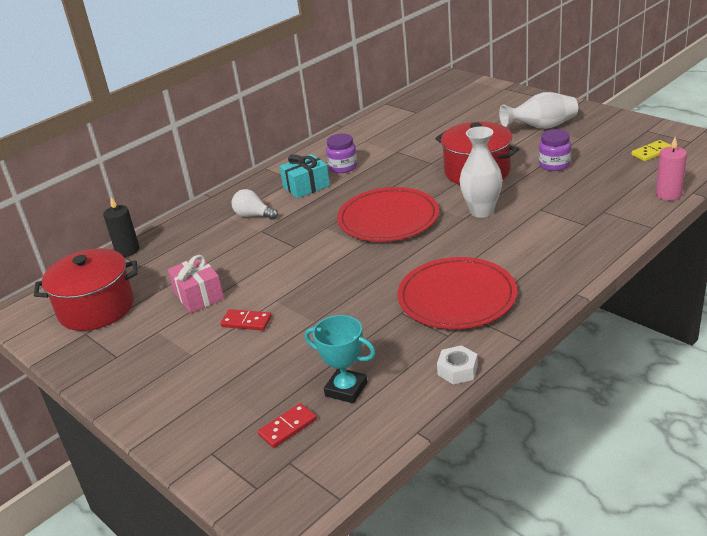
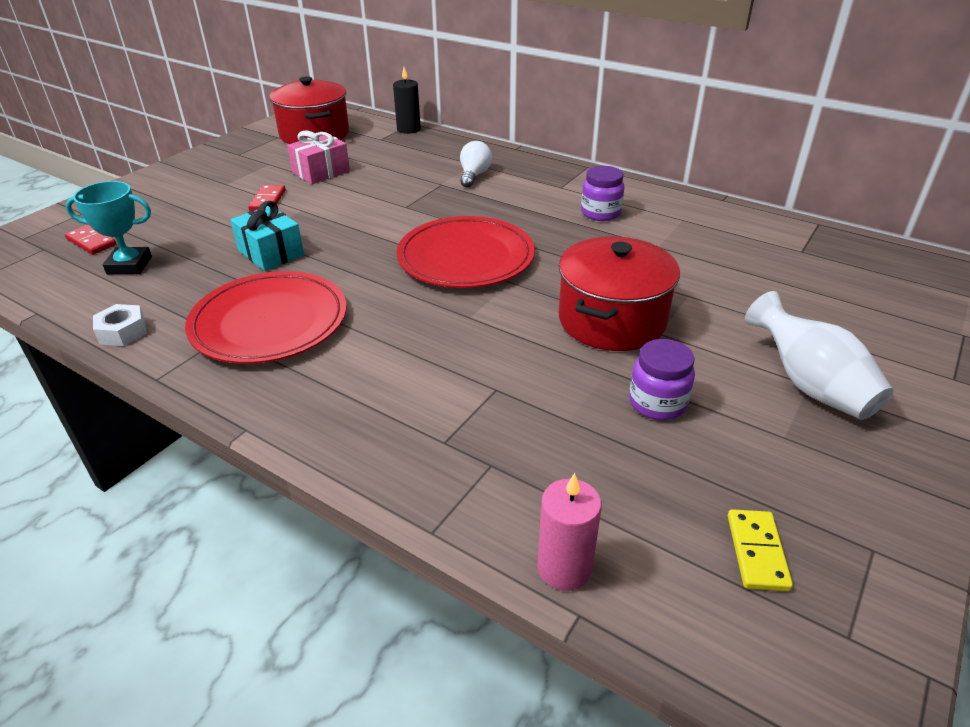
camera: 75 degrees right, 5 degrees up
(306, 186) = (545, 196): turquoise gift -> turquoise gift (271, 253)
(346, 389) = (129, 265): turquoise trophy -> turquoise trophy turned 75 degrees clockwise
(481, 211) = (487, 331): white vase -> none
(652, 152) = (757, 552): yellow domino -> yellow domino turned 45 degrees clockwise

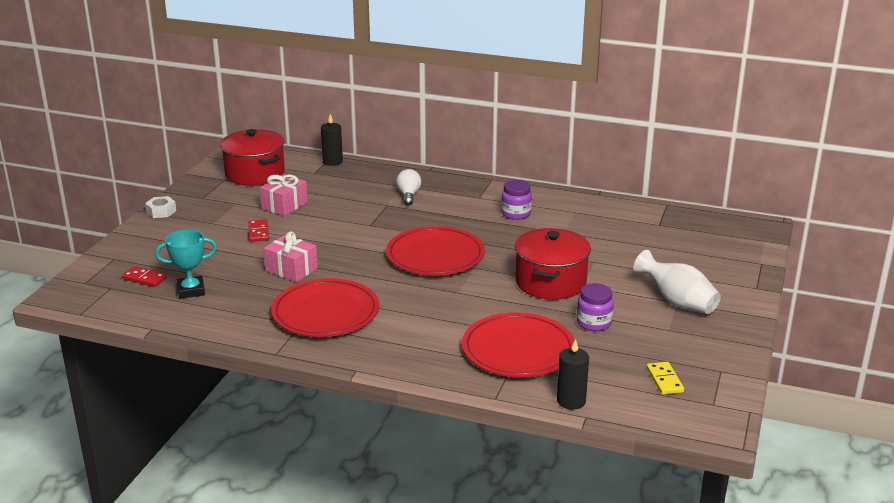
camera: 15 degrees left, 10 degrees down
(123, 332) = (227, 331): white nut -> white nut (161, 211)
(271, 253) = (291, 269): turquoise gift -> pink gift
(514, 435) = (518, 350): none -> red plate
(564, 568) = (571, 401): pink candle -> black candle

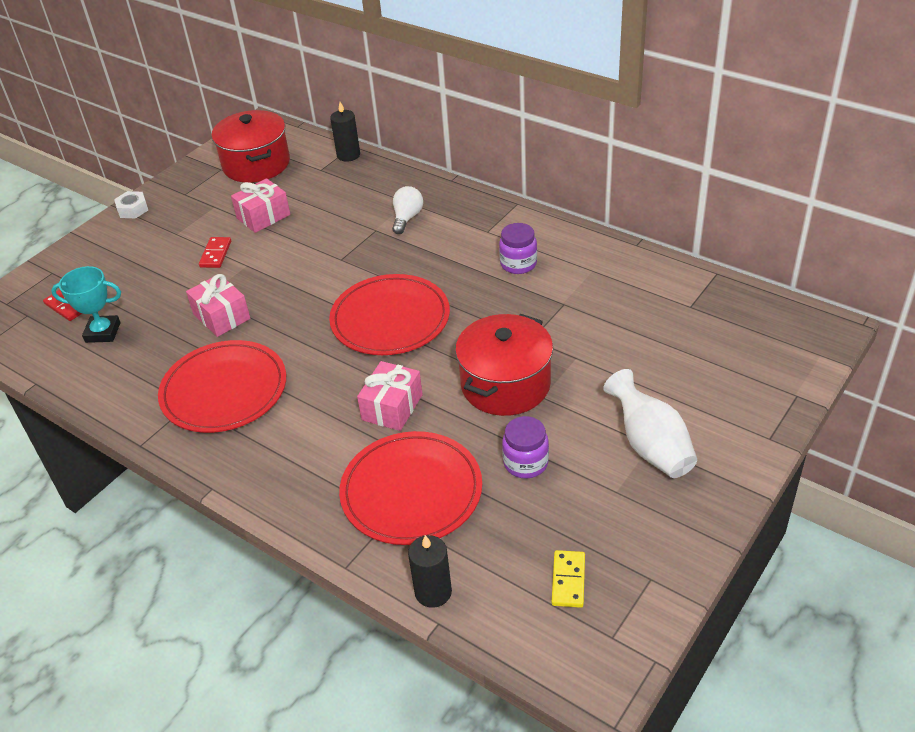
camera: 20 degrees right, 15 degrees up
(471, 305) = (392, 407): none -> pink gift

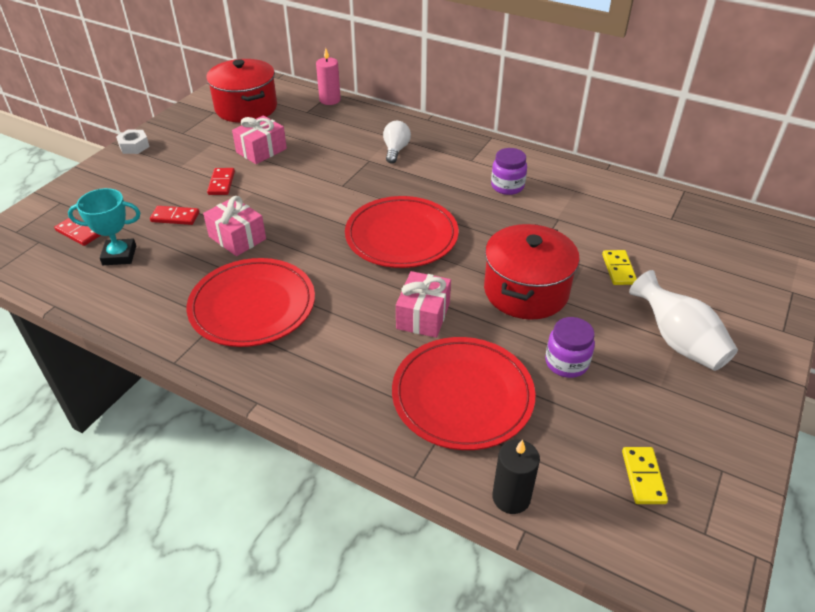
camera: 10 degrees left, 0 degrees up
(163, 292) = (175, 217): none -> red domino
(348, 155) = (330, 100): black candle -> pink candle
(612, 363) = (618, 269): none -> yellow domino

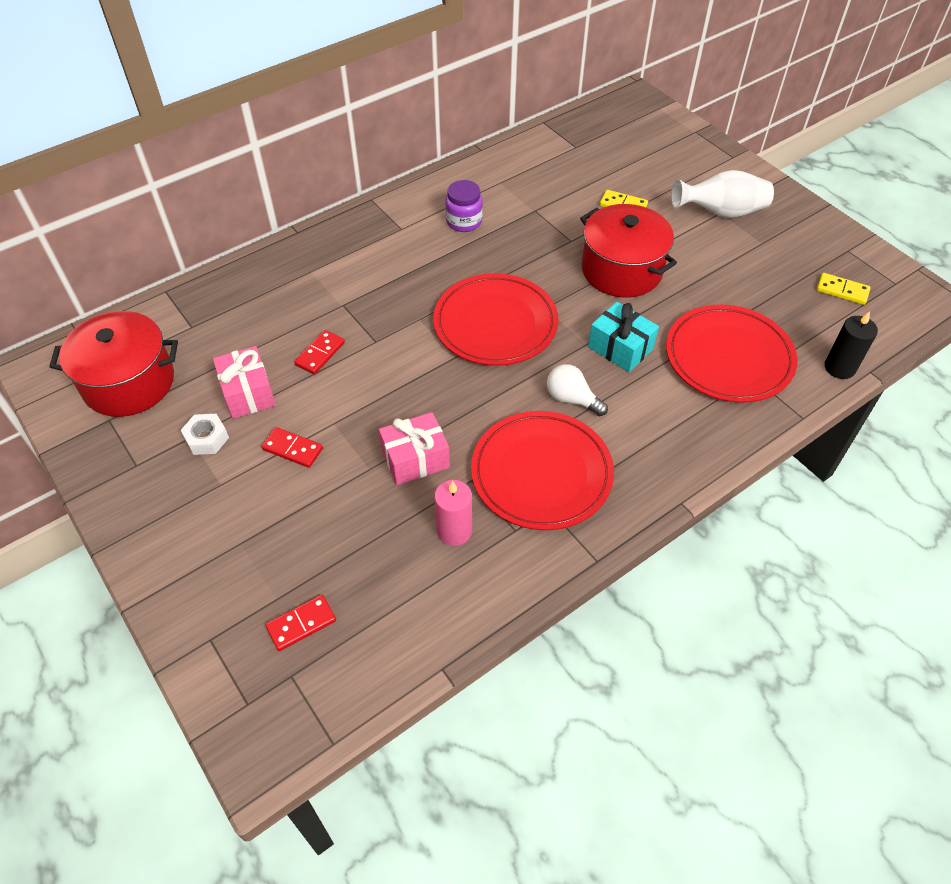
camera: 65 degrees left, 10 degrees up
(119, 255) = (379, 583): turquoise trophy -> none
(134, 146) = (127, 527): white nut -> white nut (206, 438)
(175, 217) = (335, 511): red domino -> red domino (320, 354)
(330, 100) = (182, 298): pink candle -> pink candle (454, 531)
(395, 150) = (339, 277): white light bulb -> white light bulb (572, 399)
(423, 316) = (620, 348): pink gift -> turquoise gift
(566, 363) = (717, 282): purple jar -> none

